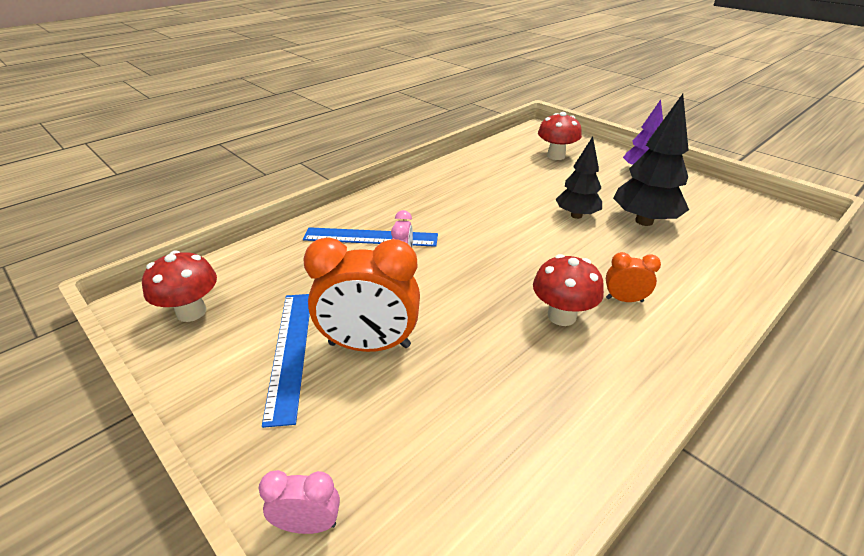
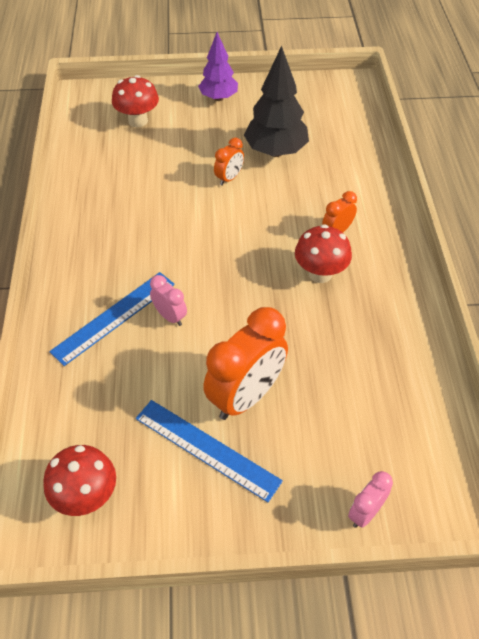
camera: 50 degrees left, 15 degrees up
(576, 215) = (229, 178): black tree -> orange clock

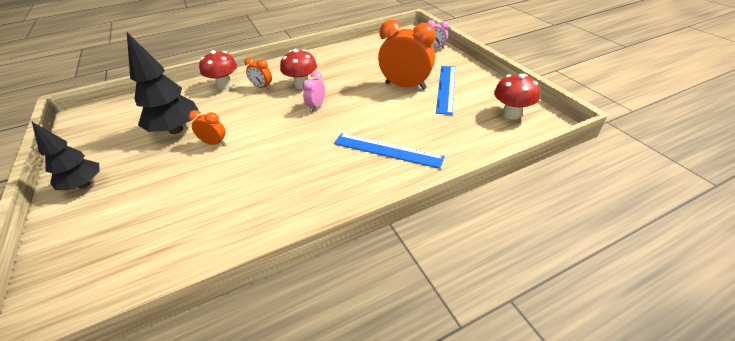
camera: 110 degrees left, 10 degrees down
(138, 121) = (120, 233): red mushroom -> red mushroom (225, 86)
(170, 316) = (370, 127): pink clock -> pink clock (316, 106)
(218, 98) = (84, 185): purple tree -> black tree

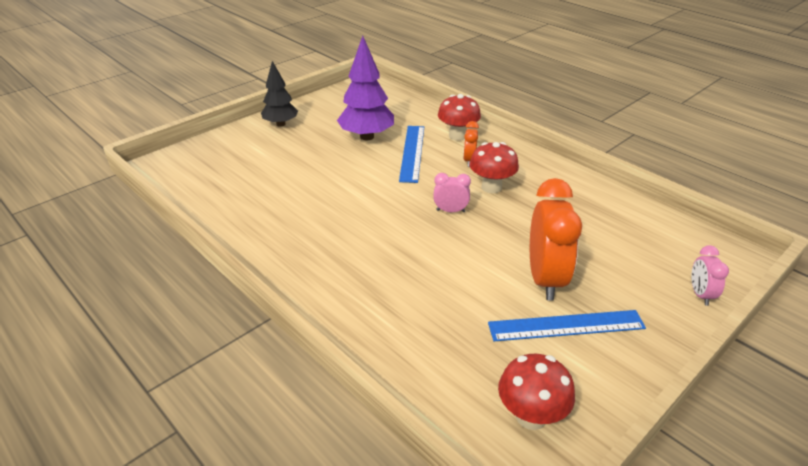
camera: 70 degrees right, 5 degrees down
(176, 130) = (367, 137): black tree -> purple tree
(214, 143) = (354, 165): orange clock -> none
(387, 150) = (385, 289): blue ruler -> blue ruler (412, 153)

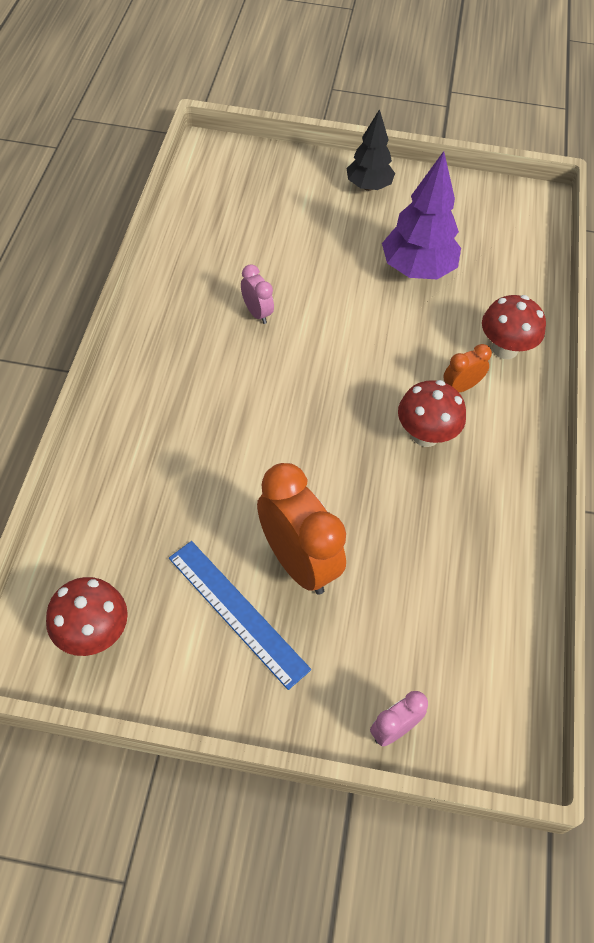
camera: 50 degrees right, 20 degrees up
(412, 153) = (425, 327): blue ruler -> none
(450, 211) = (345, 420): pink clock -> pink clock (257, 313)
(545, 279) = (298, 562): orange clock -> orange clock turned 90 degrees counterclockwise

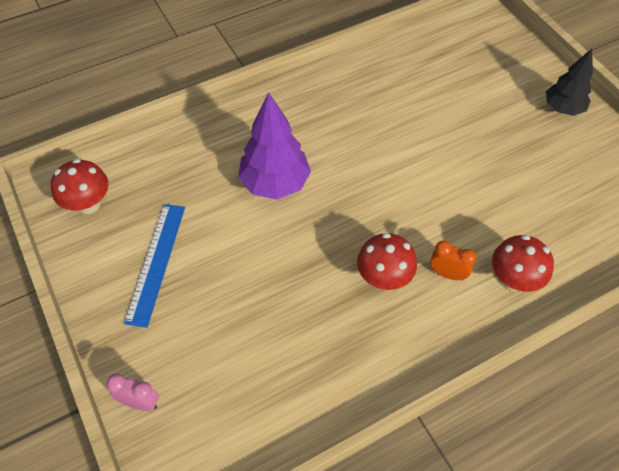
camera: 55 degrees right, 0 degrees up
(257, 313) = (383, 125): pink clock -> none
(298, 562) = (217, 270): orange clock -> none
(417, 270) = (522, 183): purple tree -> purple tree (275, 183)

